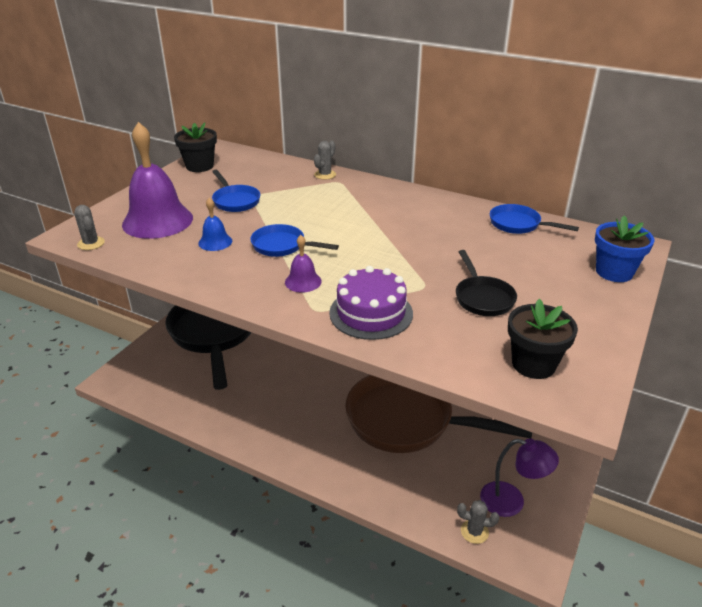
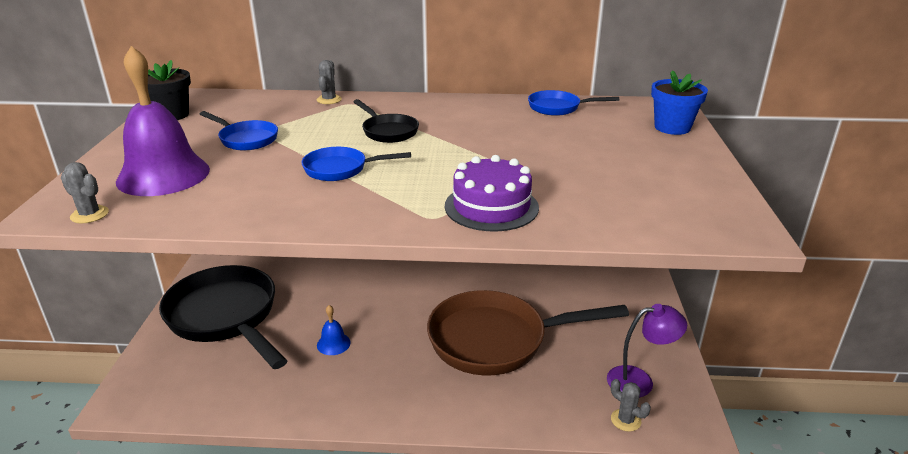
camera: 25 degrees left, 5 degrees down
(215, 242) = (257, 181): blue bell -> blue bell (333, 344)
(303, 281) = (394, 195): purple bell -> none
(474, 531) = (625, 420): grey cactus -> grey cactus turned 60 degrees clockwise
(482, 298) = (583, 170): black pan -> black pan (388, 131)
(533, 364) = (678, 211): black flower pot -> none

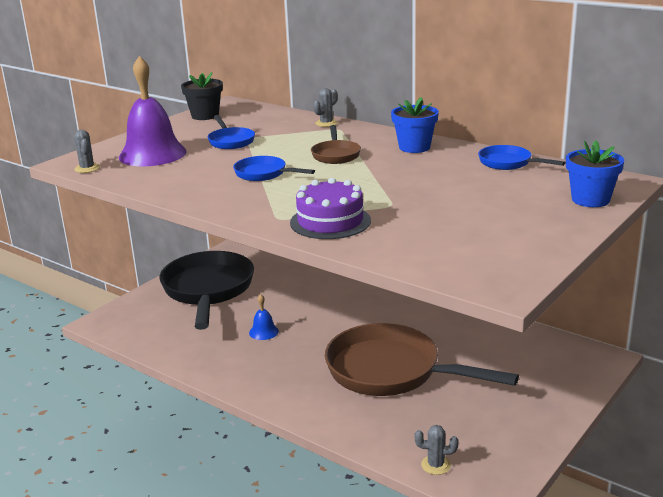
camera: 35 degrees right, 5 degrees down
(388, 131) = (335, 155): black pan -> brown pan
(454, 109) = (414, 147): none -> blue flower pot
(625, 420) = (436, 465): grey cactus -> grey cactus turned 75 degrees counterclockwise
(639, 381) = (483, 444): purple lamp -> none

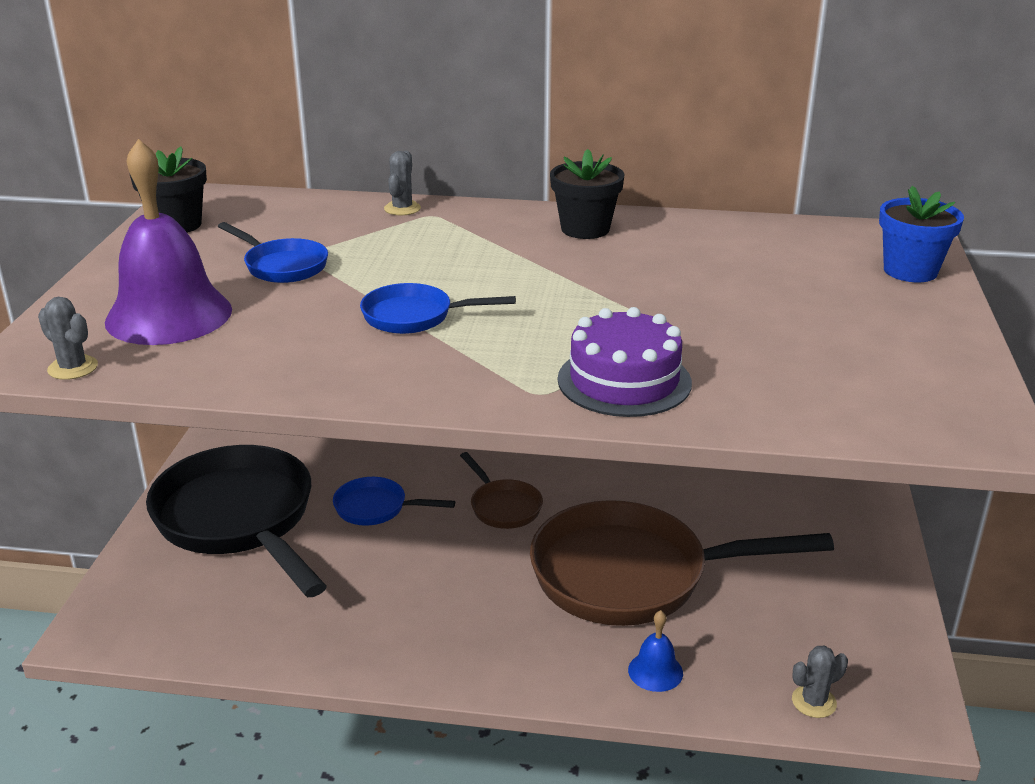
camera: 30 degrees left, 5 degrees up
(263, 332) = (393, 567): blue bell -> blue bell (655, 671)
(335, 155) = (485, 261): brown pan -> brown pan (503, 506)
(414, 147) = (585, 229): blue flower pot -> black flower pot
(508, 163) = (742, 233): blue pan -> blue pan (376, 508)

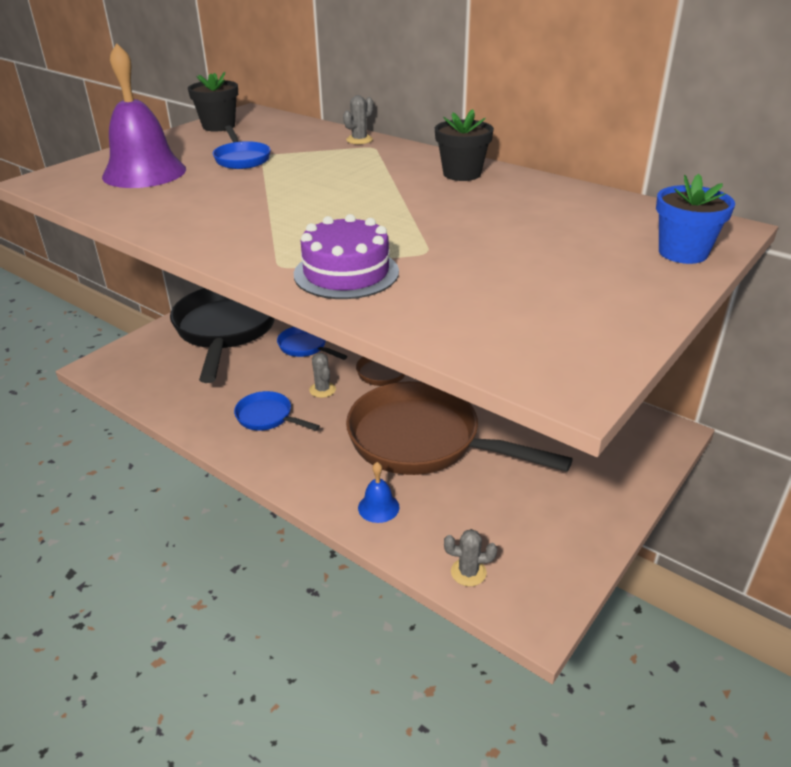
camera: 30 degrees right, 5 degrees up
(73, 368) = (60, 189): grey cactus -> grey cactus (322, 390)
(414, 317) = (273, 203): blue pan -> blue pan (268, 417)

